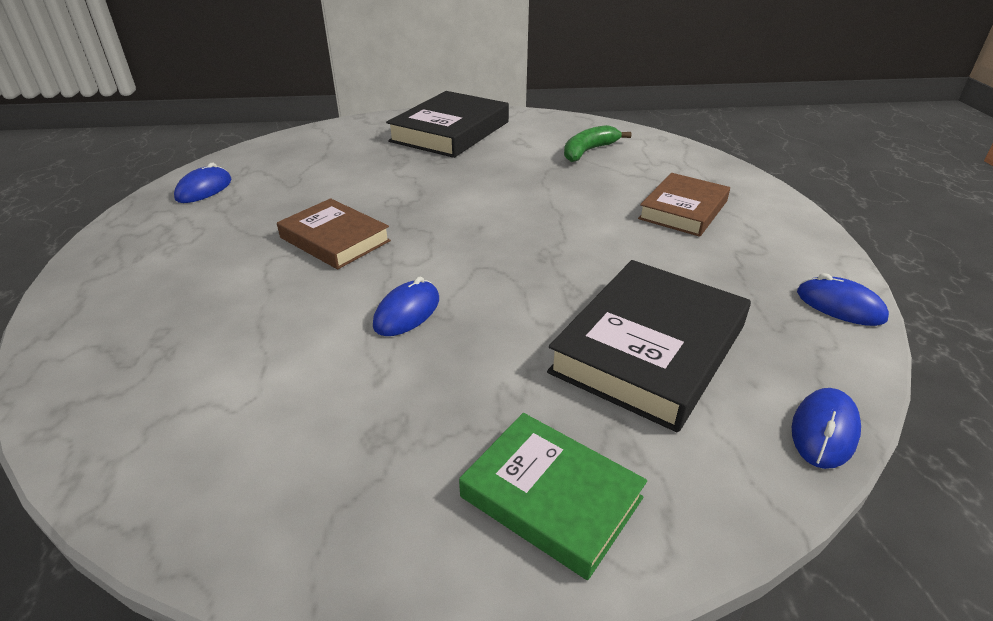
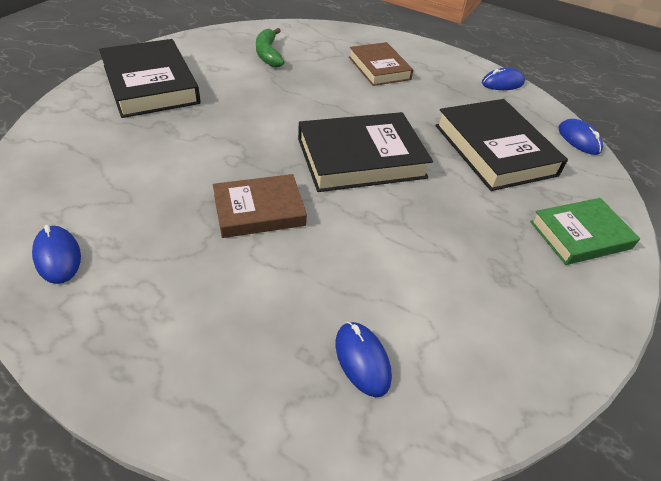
camera: 60 degrees left, 10 degrees up
(407, 312) = (390, 215): blue mouse -> blue mouse (362, 360)
(486, 260) = (361, 158): none -> black book

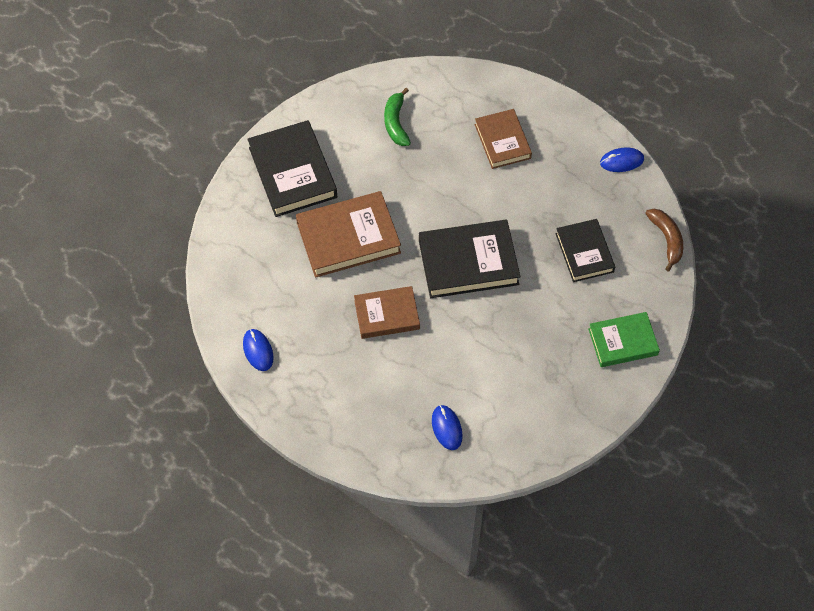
camera: 10 degrees right, 15 degrees up
(211, 136) = (348, 238): none -> brown book
(494, 150) = (584, 253): black book -> black book, size x0.64
(579, 139) = (667, 239): blue mouse -> brown banana

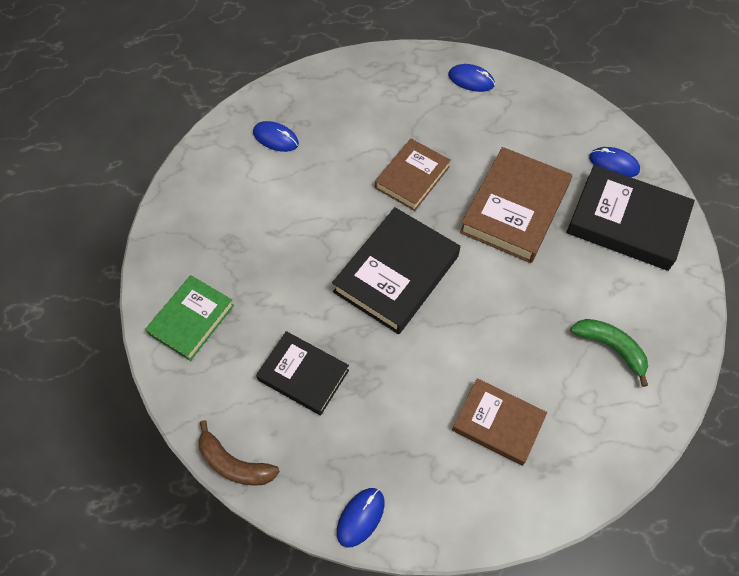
camera: 135 degrees right, 0 degrees up
(249, 210) = (613, 164): none -> blue mouse

